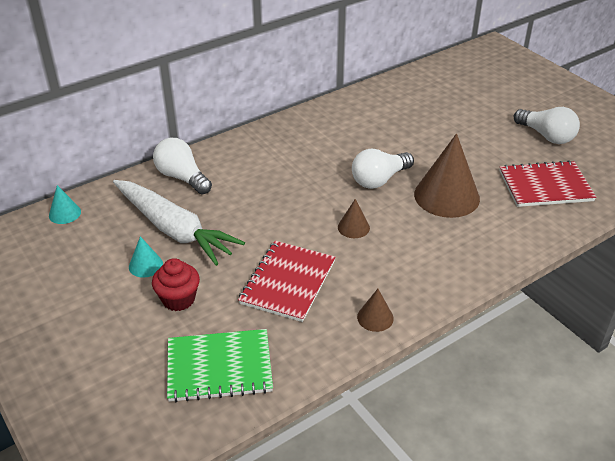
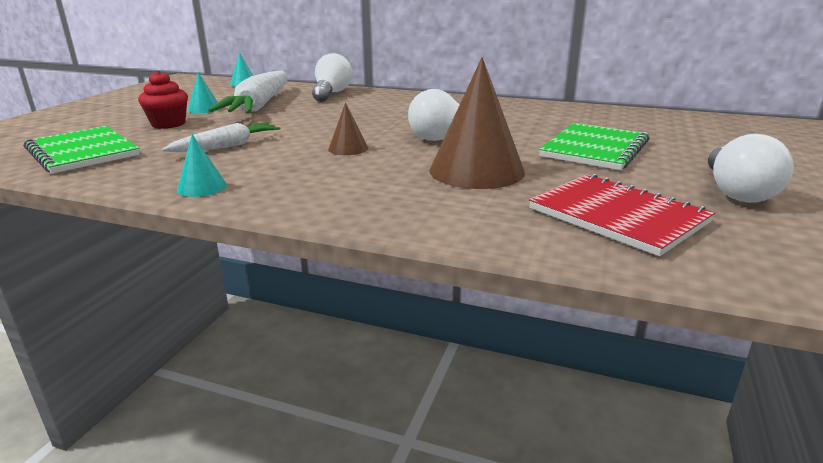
camera: 55 degrees right, 15 degrees down
(288, 282) = (227, 146): red notebook -> white carrot
(375, 317) = (202, 187): brown cone -> turquoise cone
(450, 137) = (595, 149): none -> green notebook

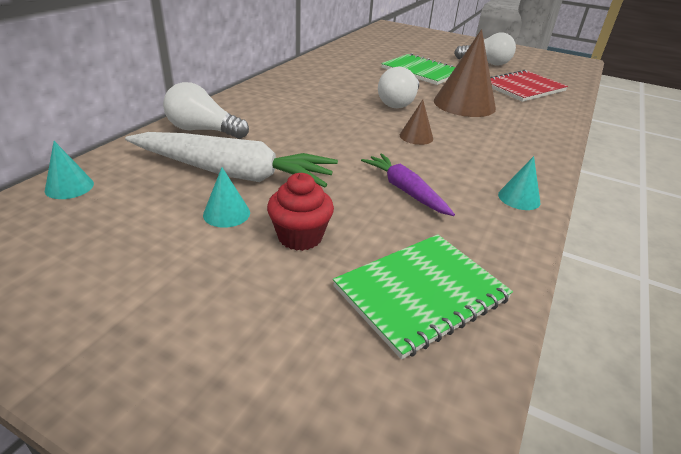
camera: 85 degrees left, 10 degrees up
(227, 146) = (405, 190): white carrot -> purple carrot

